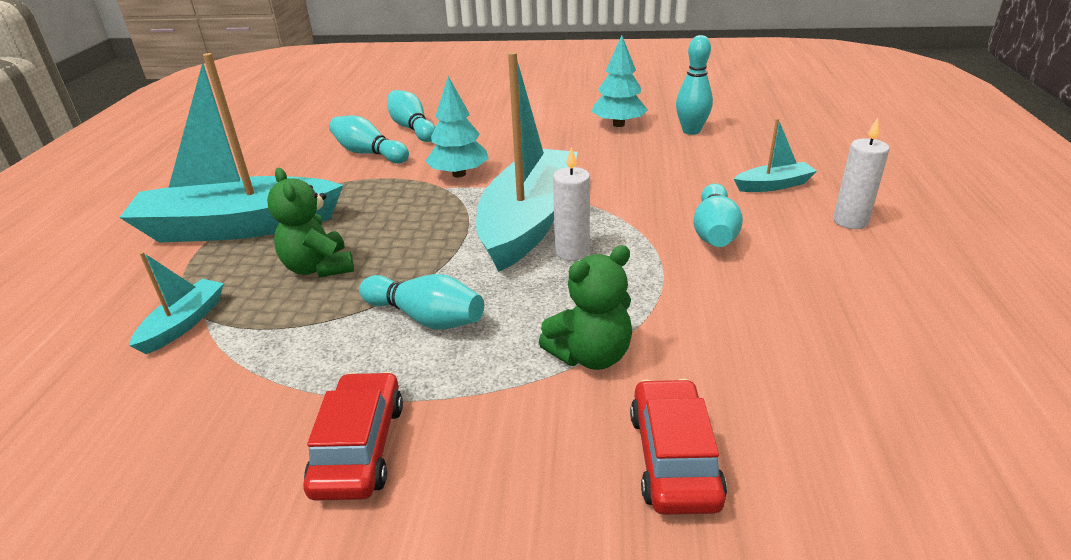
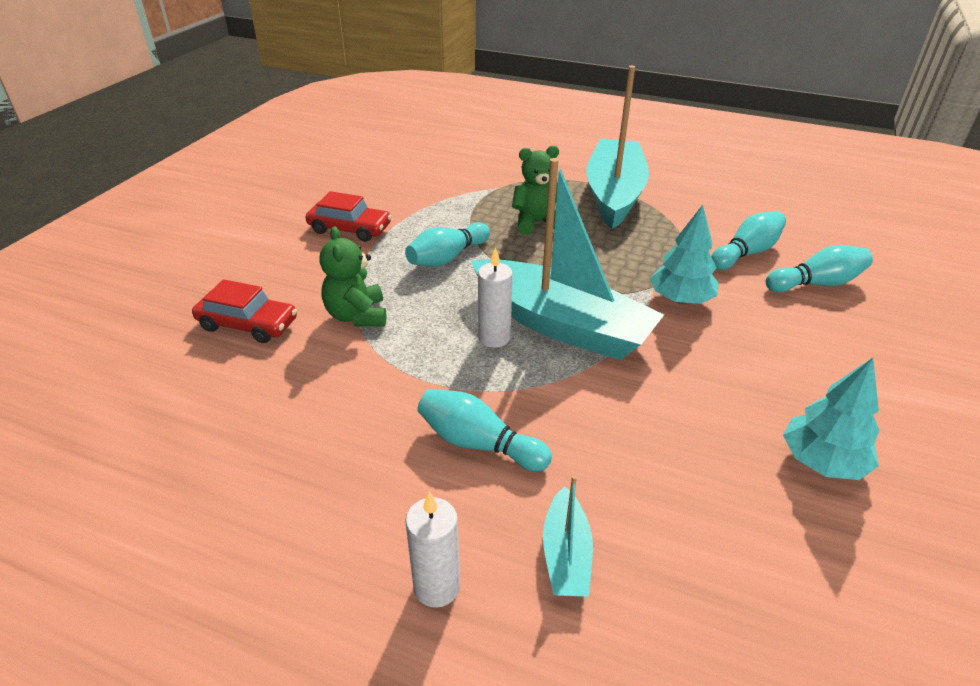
camera: 105 degrees right, 5 degrees up
(184, 323) = (498, 182): turquoise boat -> none
(691, 131) = (787, 541): turquoise bowling pin -> none

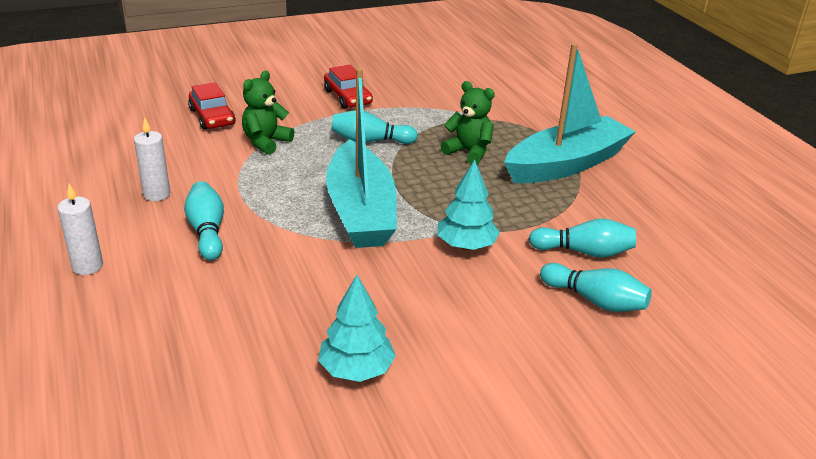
camera: 45 degrees right, 5 degrees down
(494, 338) = (311, 194): white candle -> white candle (157, 194)
(566, 555) = (153, 297): turquoise boat -> none

